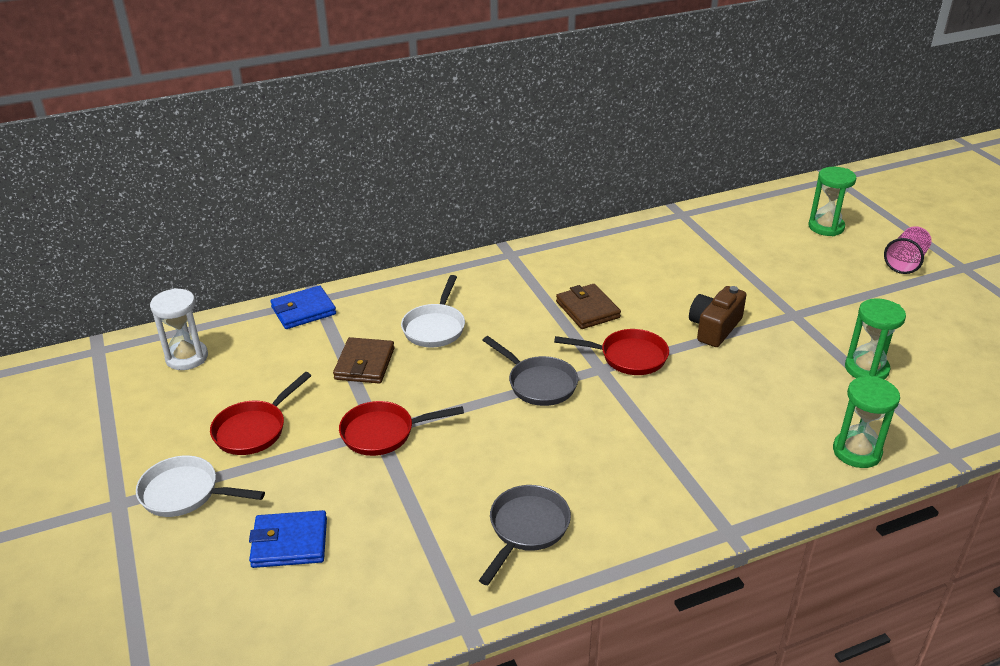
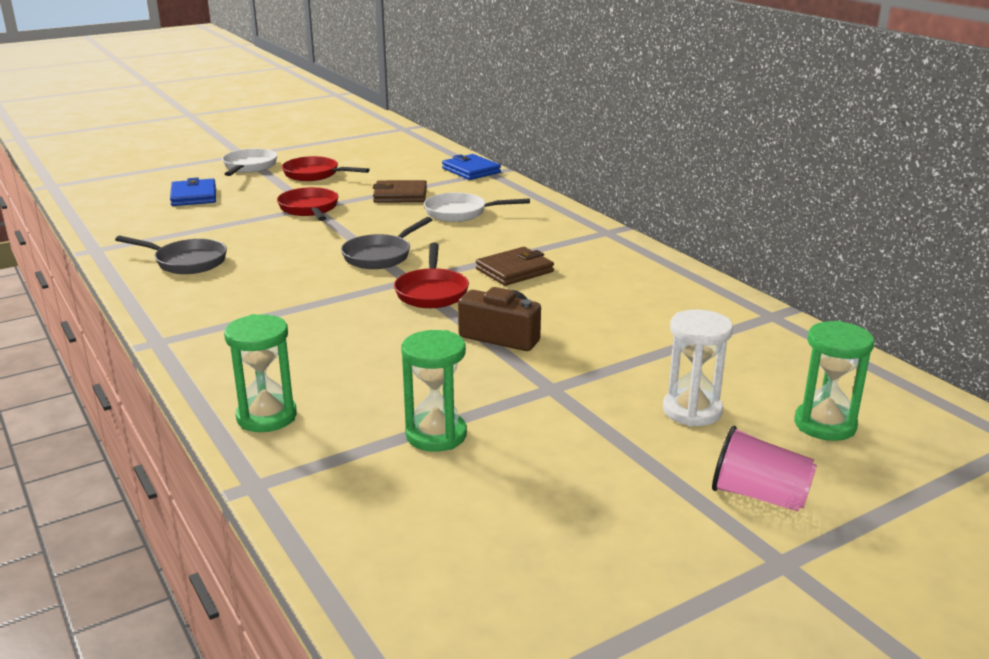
camera: 80 degrees right, 10 degrees down
(187, 357) = (399, 149): white hourglass -> white hourglass (692, 411)

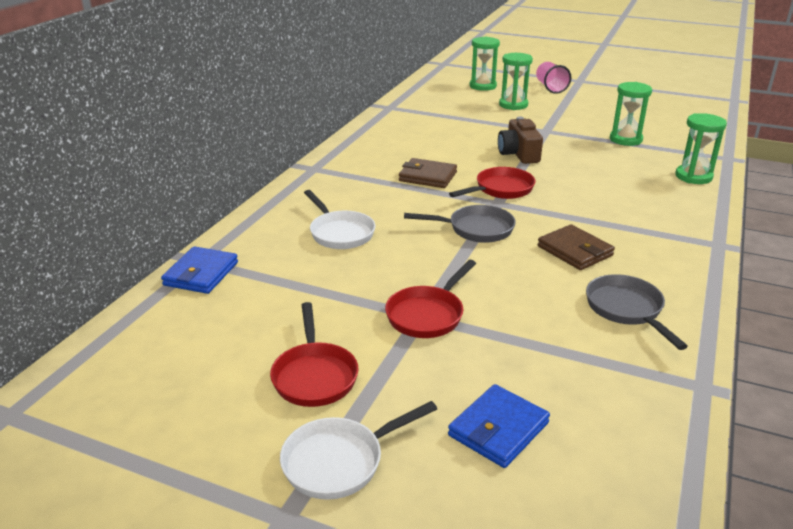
camera: 125 degrees left, 5 degrees up
(400, 195) = (327, 281): brown wallet -> brown wallet (575, 251)
(692, 411) = (513, 105): white hourglass -> green hourglass

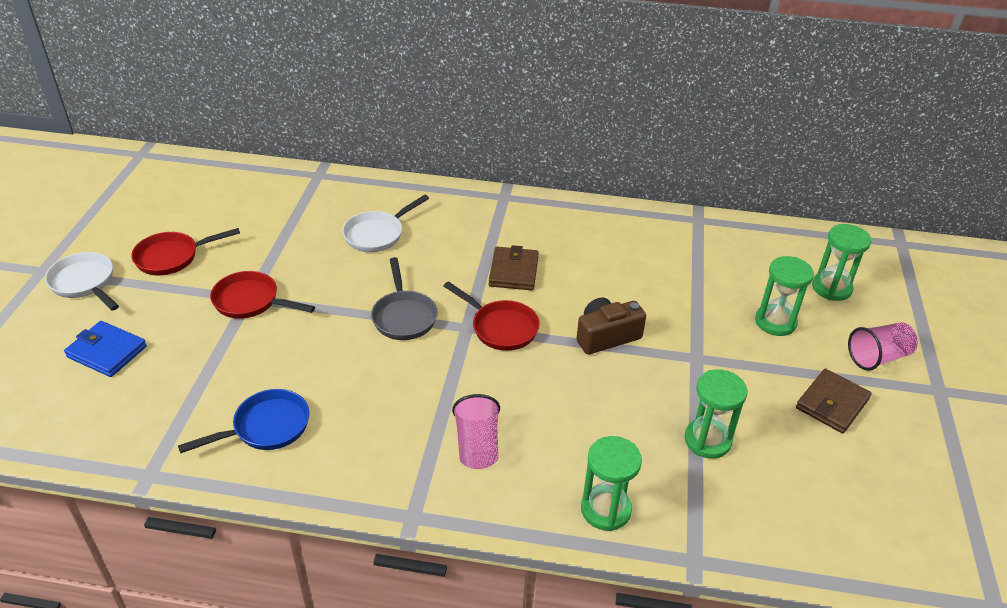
camera: 75 degrees right, 10 degrees up
(201, 274) = (299, 180): blue wallet -> none
(575, 251) = (373, 390): brown wallet -> brown wallet (832, 404)
(626, 310) = (266, 427): grey pan -> blue pan
(639, 212) = (477, 445): none -> pink cup

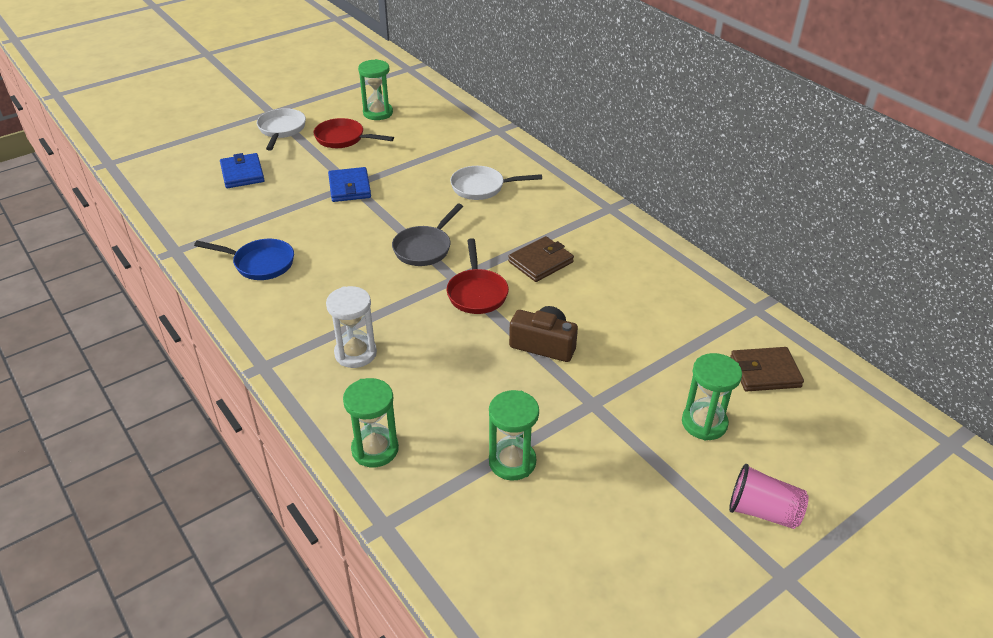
camera: 45 degrees right, 0 degrees up
(250, 301) = (349, 187): red pan -> blue wallet
(477, 445) = (355, 353): pink cup -> white hourglass
(831, 288) = (805, 433): green hourglass -> green hourglass (378, 113)
(832, 404) = (658, 512): brown wallet -> brown wallet (765, 372)

